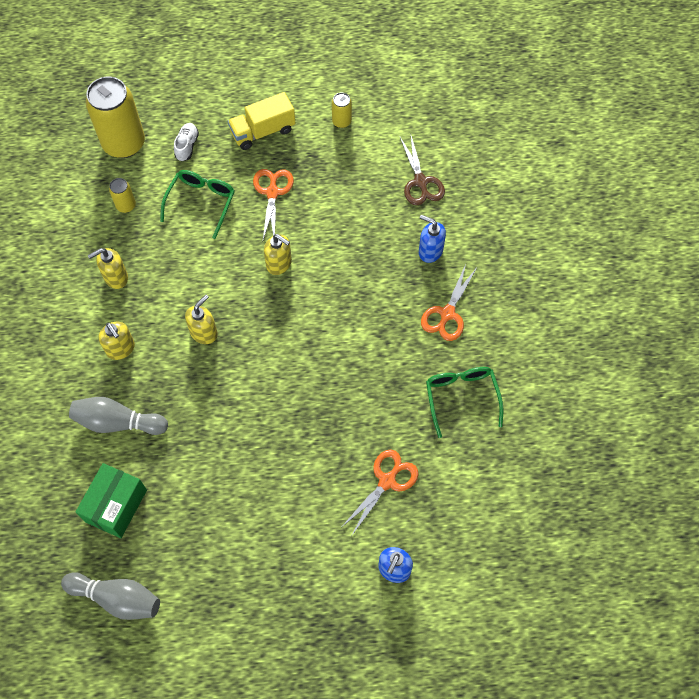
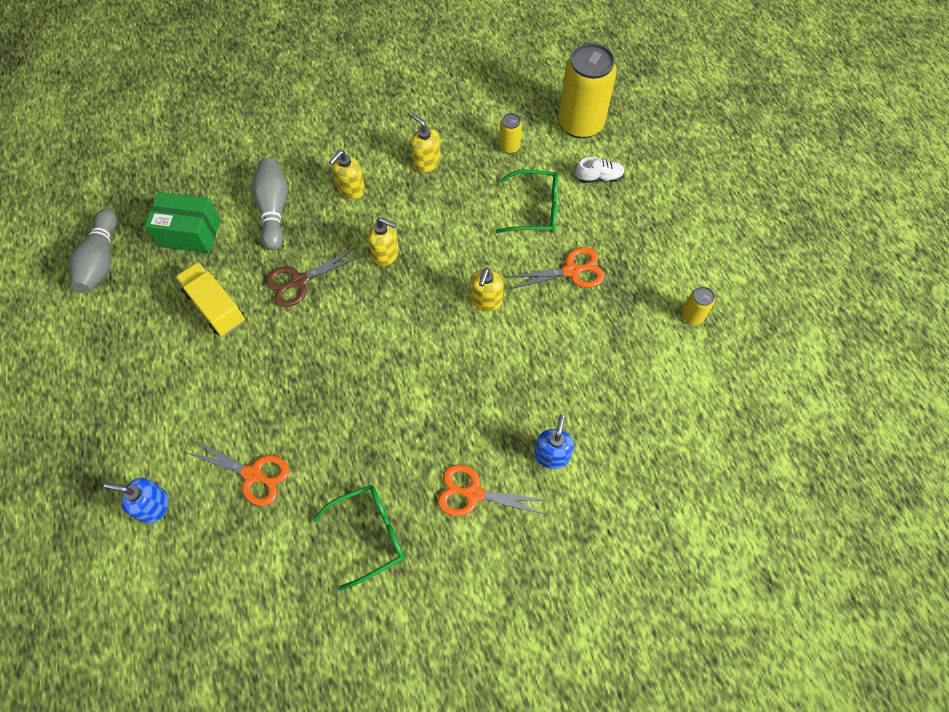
camera: 75 degrees right, 0 degrees up
(263, 131) = (646, 241): yellow truck -> yellow truck (215, 307)
(420, 182) = (643, 422): brown scissors -> brown scissors (299, 281)

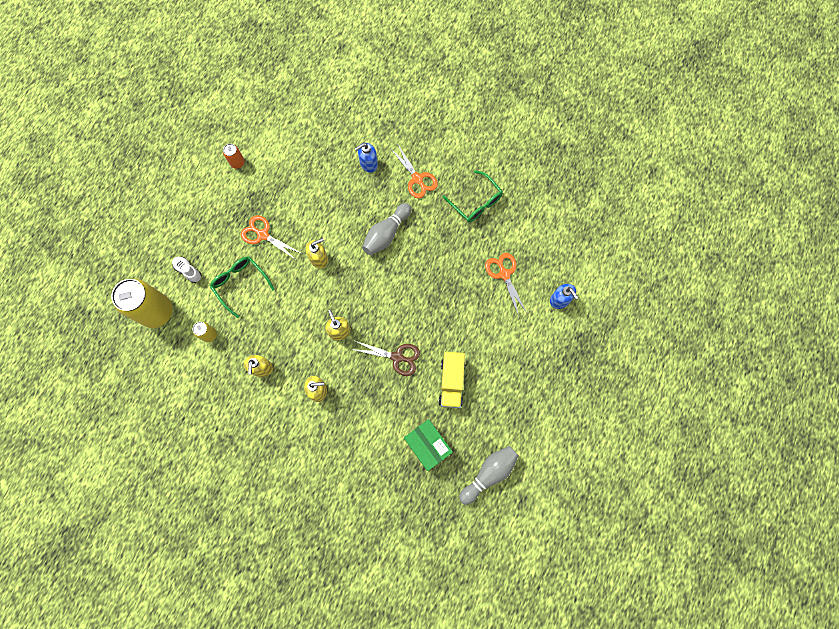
camera: 135 degrees left, 10 degrees up
(274, 209) = (370, 417): grey bowling pin -> grey bowling pin (386, 234)
(369, 534) = (476, 202): green glasses -> green glasses turned 150 degrees counterclockwise
(692, 316) = (237, 163): yellow can -> orange can

